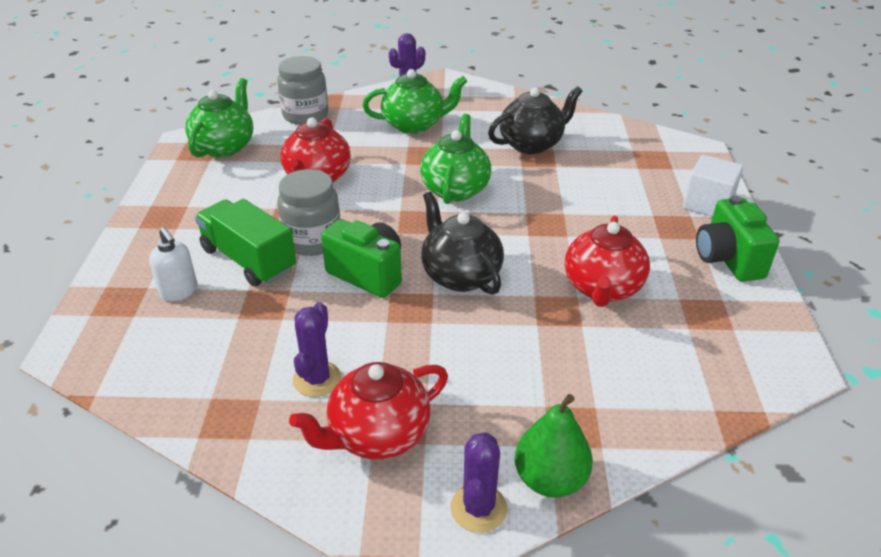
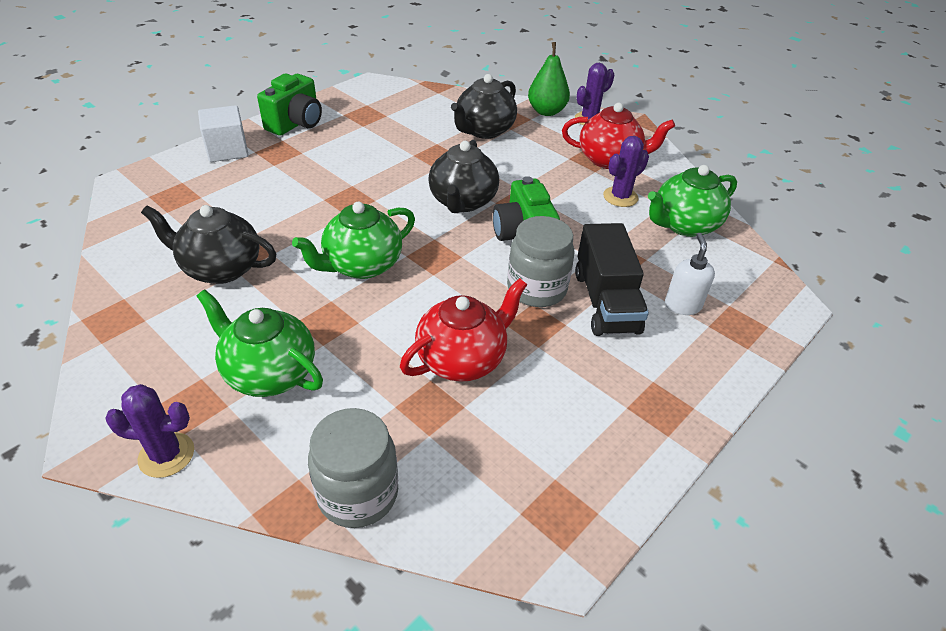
camera: 140 degrees left, 5 degrees up
(224, 147) = (519, 495): green teapot -> green teapot (684, 225)
(248, 260) = (606, 302): green truck -> black truck
(568, 379) = (484, 130): none -> black teapot
(602, 288) = (392, 150): red teapot -> none

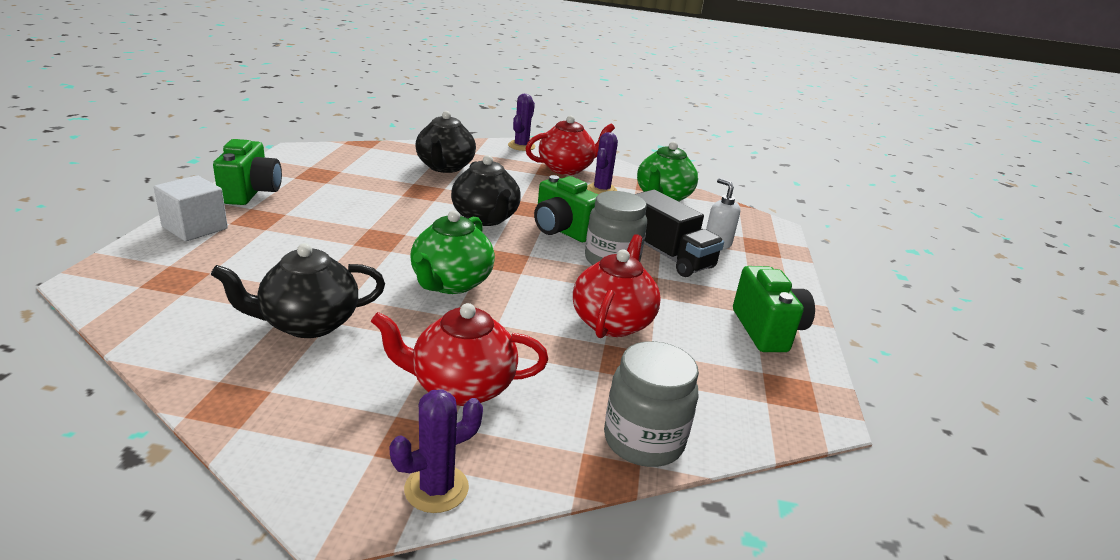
camera: 35 degrees left, 15 degrees down
(269, 373) = (461, 387): green teapot -> red teapot
(546, 111) = (482, 146): green pear -> none
(617, 434) = (767, 330): none -> green camera

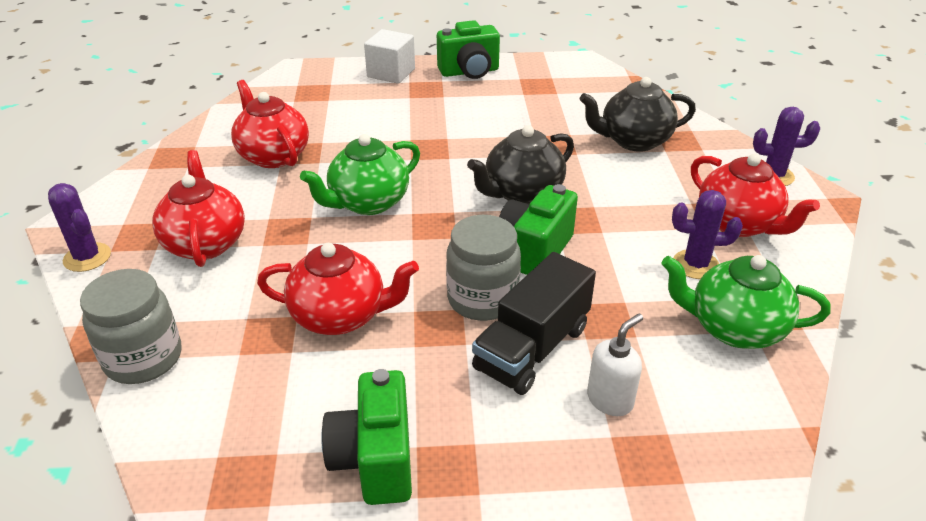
camera: 80 degrees right, 10 degrees up
(308, 323) = (273, 156): black teapot -> red teapot
(451, 283) = (368, 203): green teapot -> green teapot turned 45 degrees counterclockwise
(767, 330) = (375, 459): green camera -> green camera turned 105 degrees clockwise

